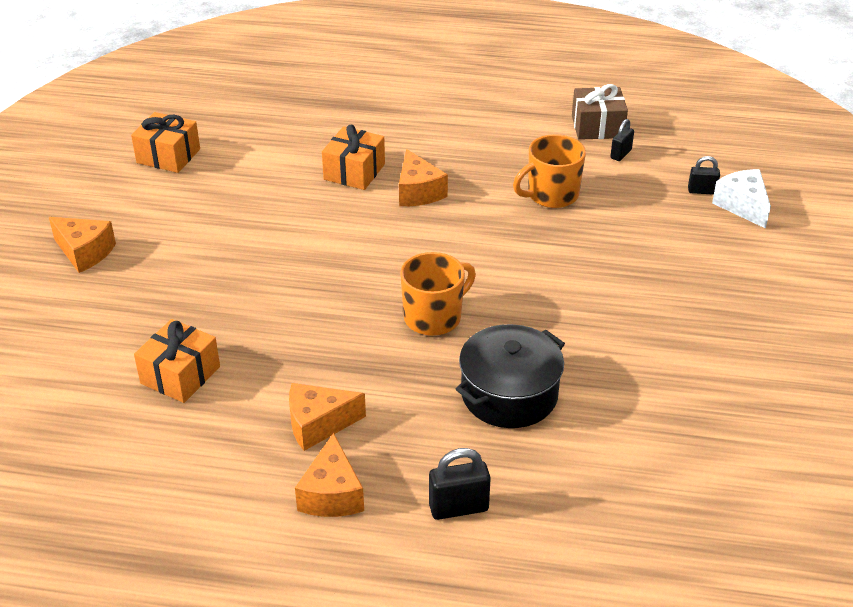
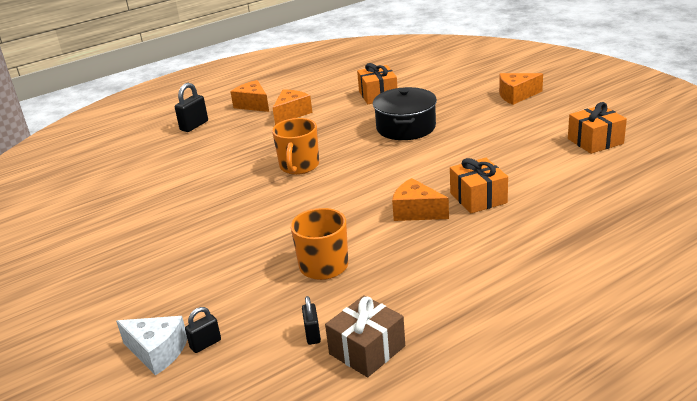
camera: 140 degrees right, 10 degrees down
(509, 394) = (216, 162): black pot -> black pot (406, 127)

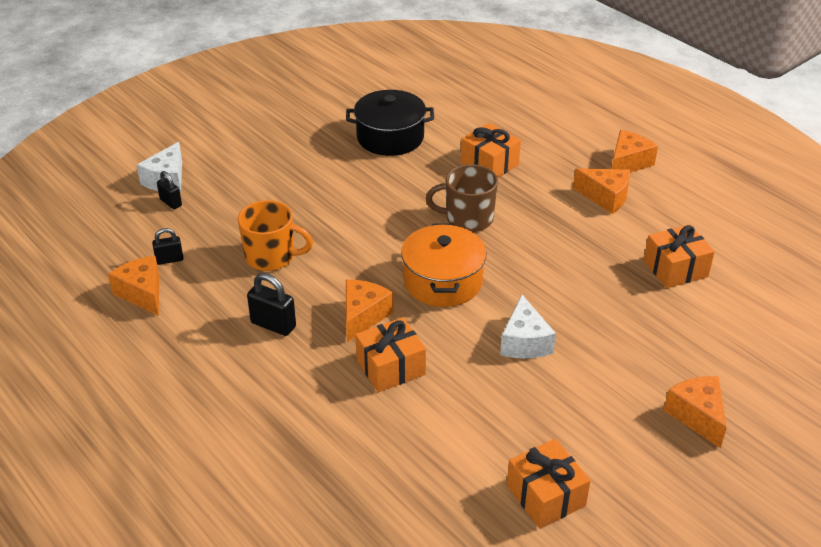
camera: 80 degrees right, 10 degrees up
(194, 126) = (565, 128): black padlock -> black padlock (273, 325)
(227, 157) = (489, 164): none -> orange gift
(299, 166) = (467, 219): orange mug -> brown mug
(367, 350) = (142, 293): brown gift -> orange cheese
(377, 177) = (443, 281): none -> orange pot
(406, 127) = (575, 300): black pot -> black pot (390, 137)
(449, 145) = (524, 342): none -> white cheese

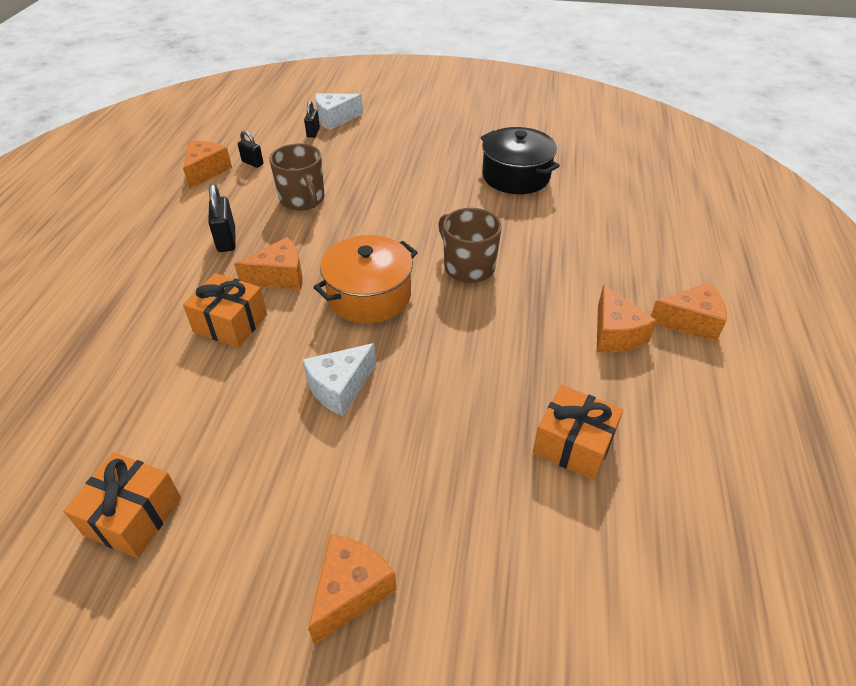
camera: 50 degrees right, 5 degrees up
(271, 257) = (303, 200): orange mug -> brown mug
(489, 164) = (558, 240): orange gift -> none

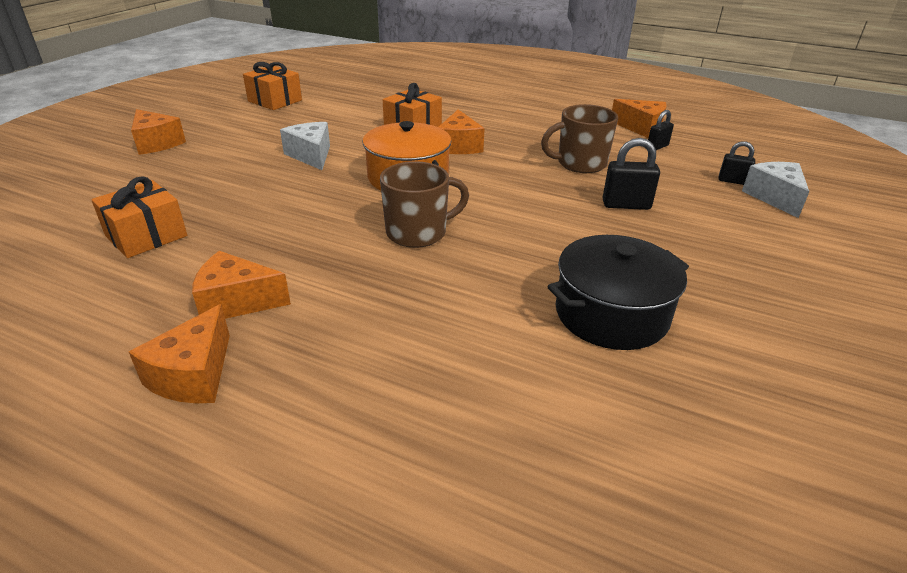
camera: 105 degrees right, 10 degrees down
(226, 240) = (522, 130): black padlock -> black padlock (626, 205)

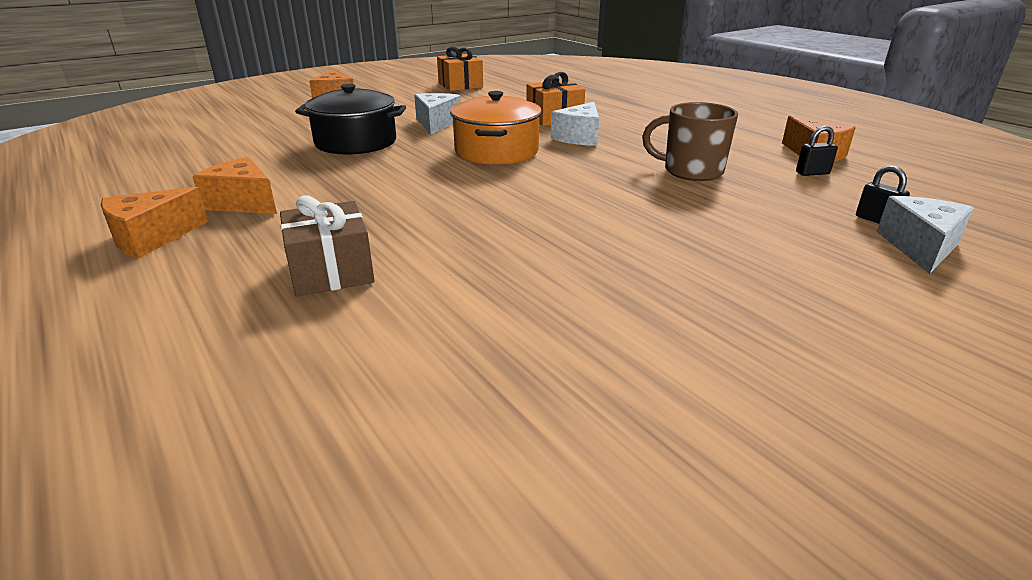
camera: 30 degrees right, 5 degrees down
(146, 236) = (246, 151): orange gift -> none
(418, 233) = (447, 191): brown mug -> none
(425, 348) = (331, 271): none -> brown gift
(459, 146) = (579, 137): orange cheese -> white cheese
(611, 314) = (543, 296): black pot -> black pot (356, 142)
(626, 205) = (696, 214): black padlock -> none

